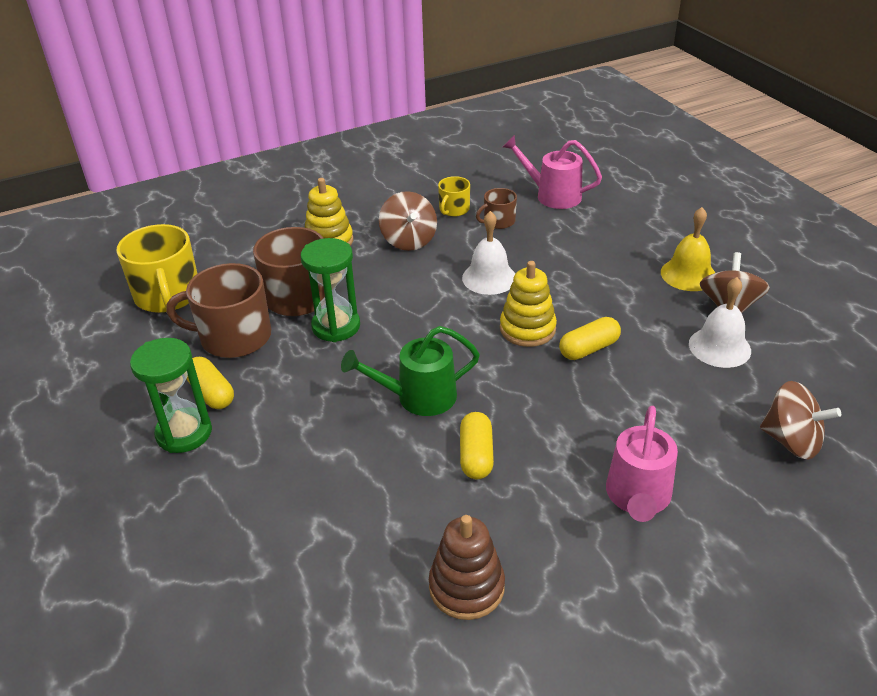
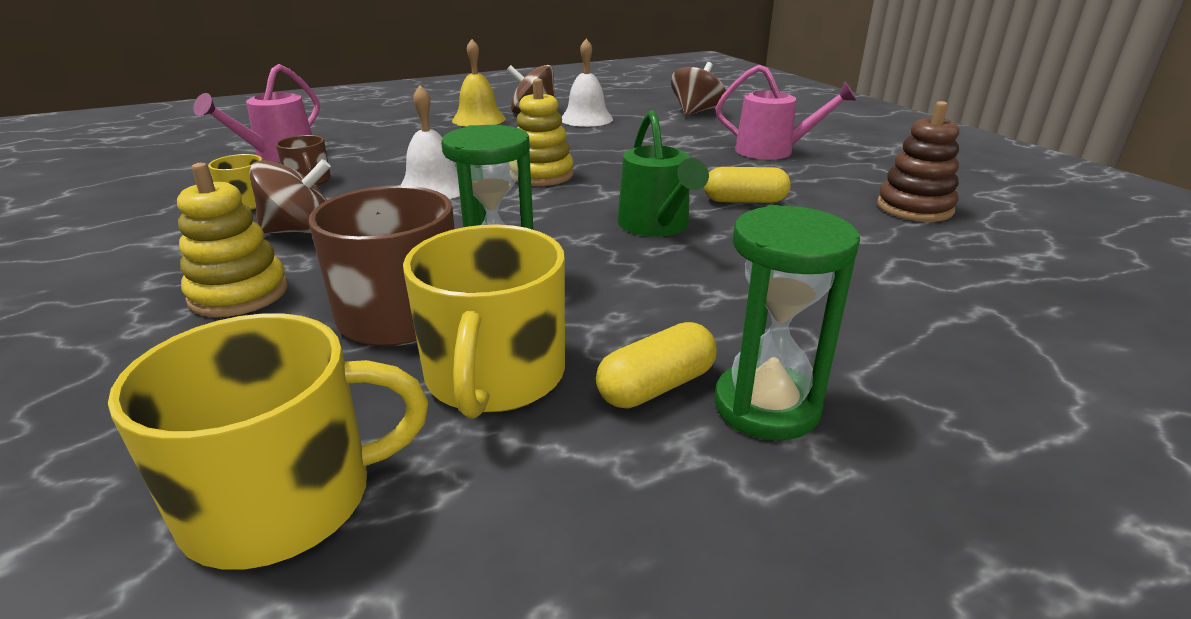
camera: 90 degrees left, 10 degrees down
(234, 337) = (494, 376): brown mug -> yellow mug
(589, 349) = (580, 155): yellow capsule -> none

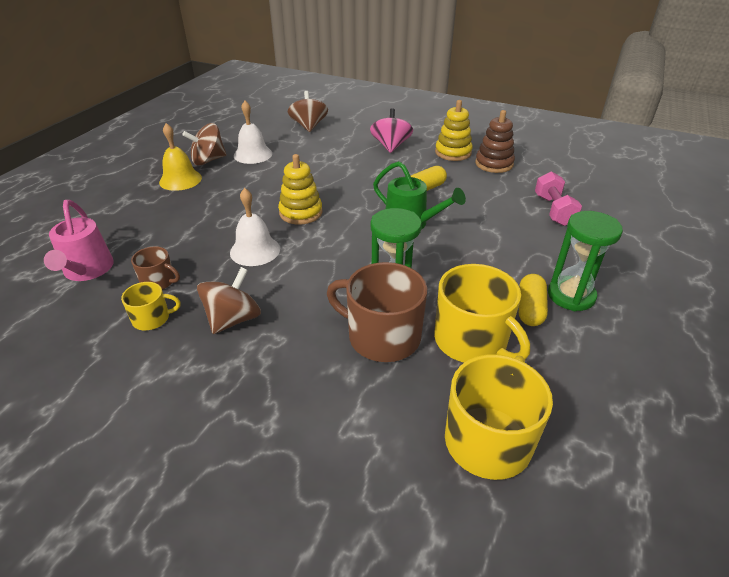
camera: 40 degrees left, 10 degrees up
(239, 294) = (280, 375): yellow stacking toy -> yellow stacking toy (453, 152)
(773, 151) = (390, 146): pink watering can -> pink spinning top
(937, 291) = (553, 210): none -> pink dumbbell

